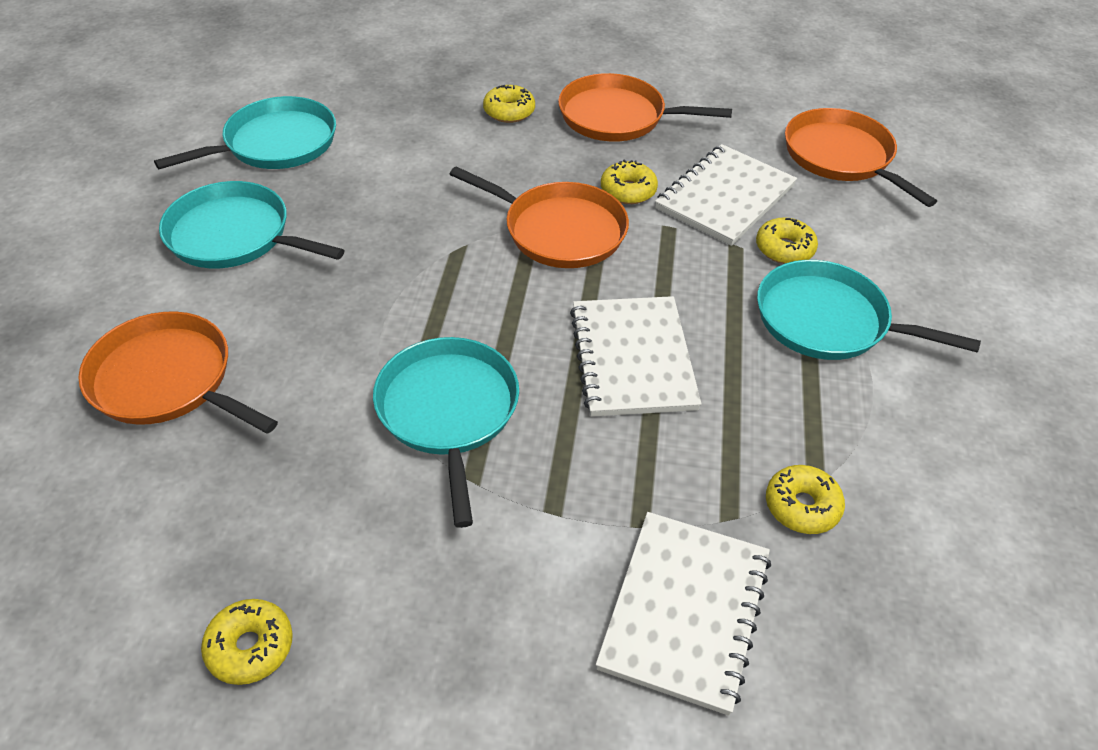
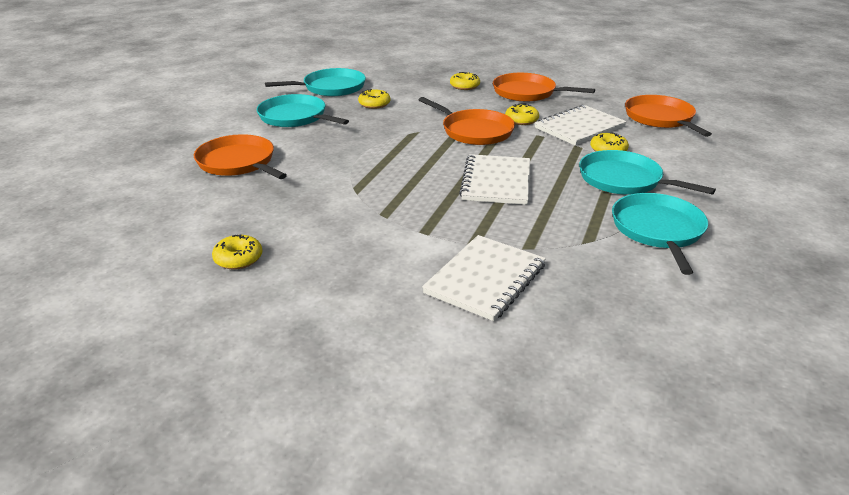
camera: 15 degrees right, 15 degrees down
(448, 411) = (381, 189): turquoise pan -> turquoise pan (658, 230)
(802, 506) = (575, 249): yellow donut -> yellow donut (374, 104)

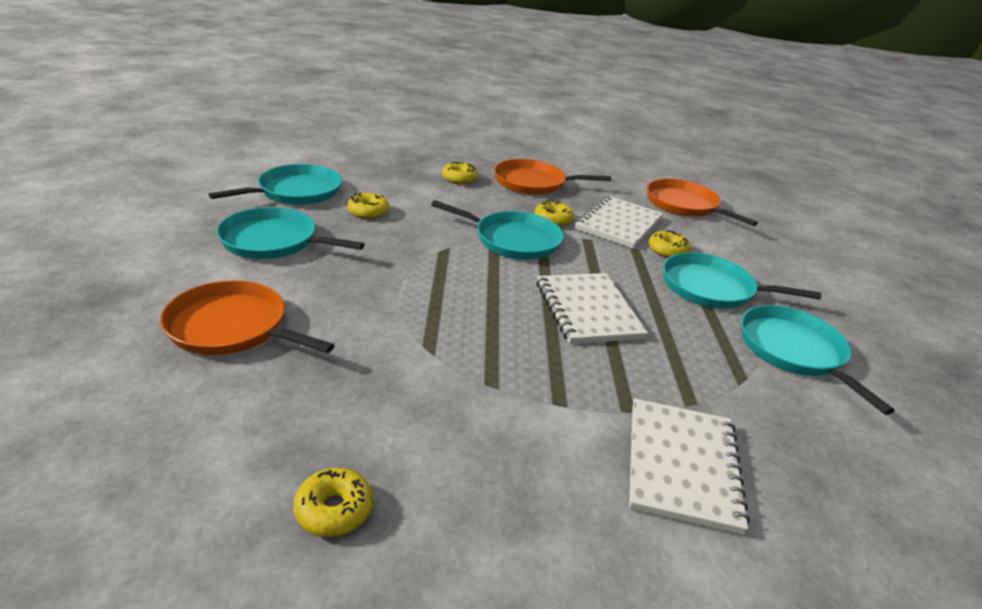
camera: 25 degrees left, 0 degrees up
(474, 131) = (513, 240): orange pan -> turquoise pan

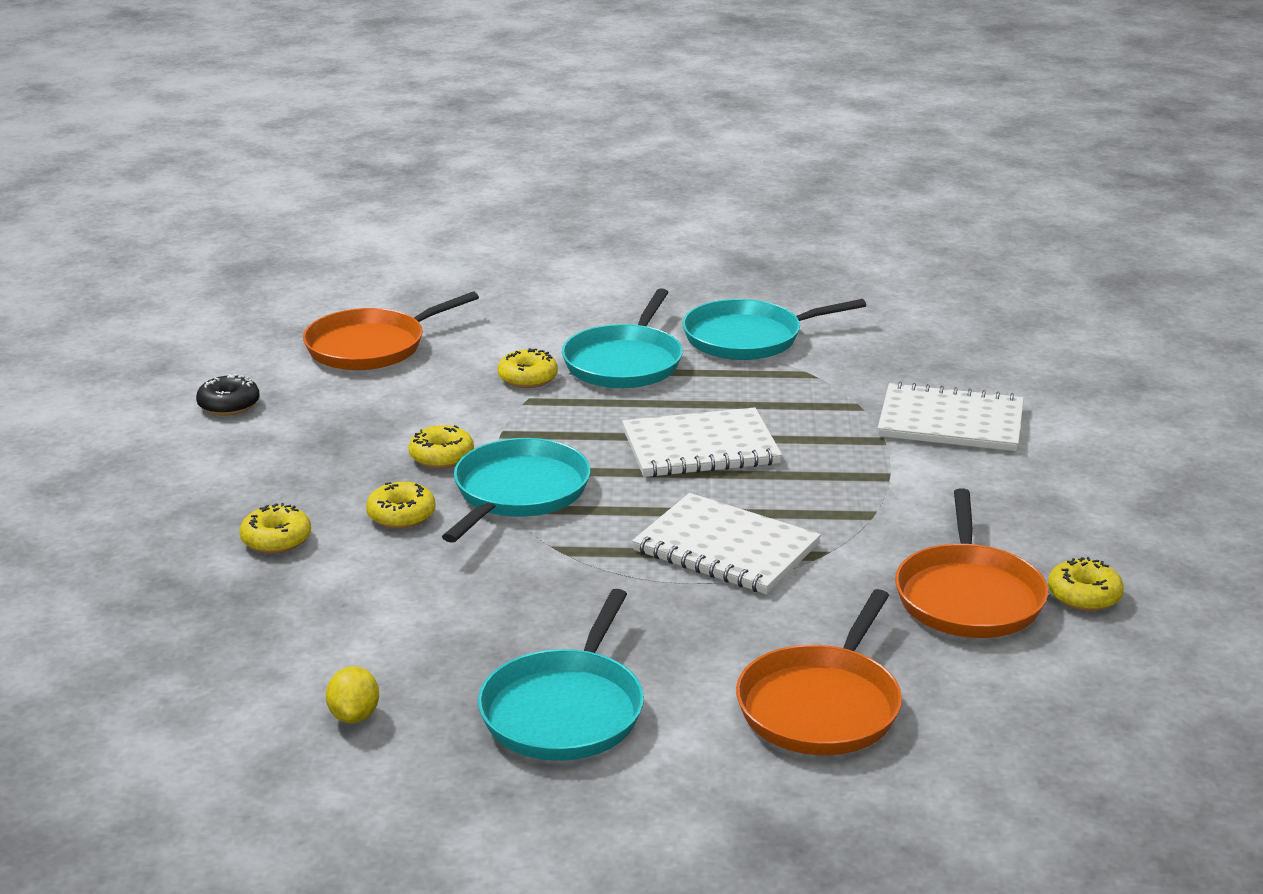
camera: 85 degrees left, 5 degrees down
(296, 192) = (354, 716): turquoise pan -> yellow lemon
(368, 212) = (436, 627): yellow donut -> yellow donut (401, 515)
(533, 183) = (291, 467): orange pan -> orange pan (968, 596)
(596, 170) = (229, 405): none -> black donut
(618, 224) = (448, 405): white notebook -> white notebook (726, 548)

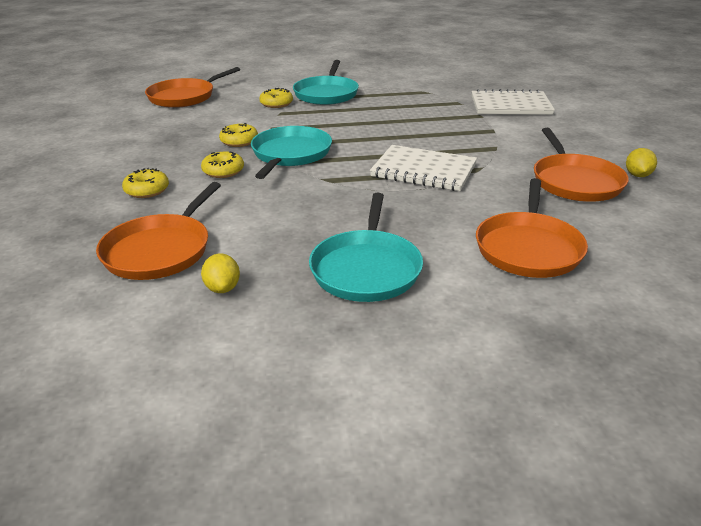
camera: 10 degrees left, 5 degrees up
(229, 405) = (106, 127): black donut -> none
(279, 646) = (160, 250): none -> orange pan
(700, 447) = (385, 126): white notebook -> none
(748, 338) = (386, 80): turquoise pan -> none
(1084, 596) = (637, 175): yellow donut -> yellow lemon

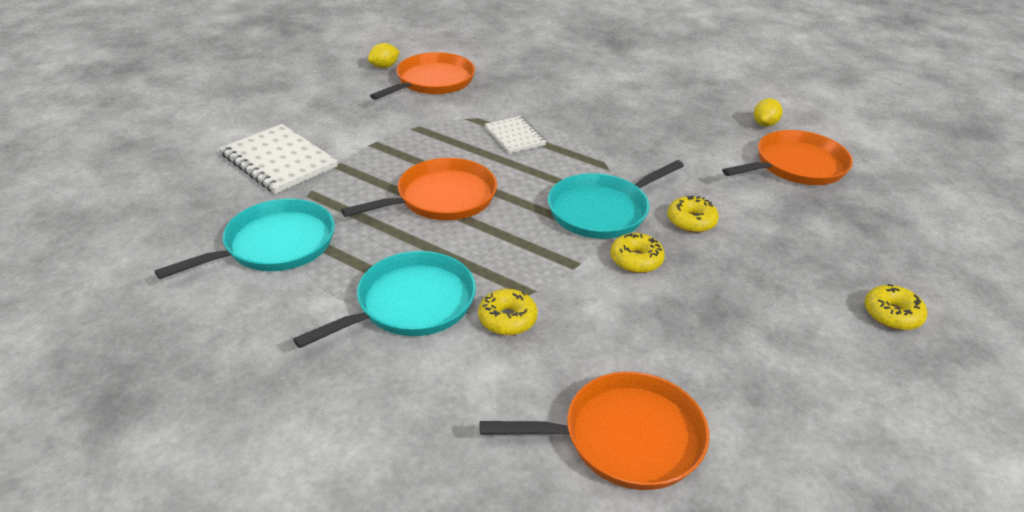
camera: 140 degrees left, 5 degrees up
(147, 190) = (785, 232): yellow donut -> yellow donut (892, 314)
(366, 268) = (663, 98): turquoise pan -> turquoise pan (275, 245)
(423, 171) = (514, 136): white notebook -> white notebook, size x0.60
(528, 248) = (552, 68): orange pan -> orange pan (441, 198)

